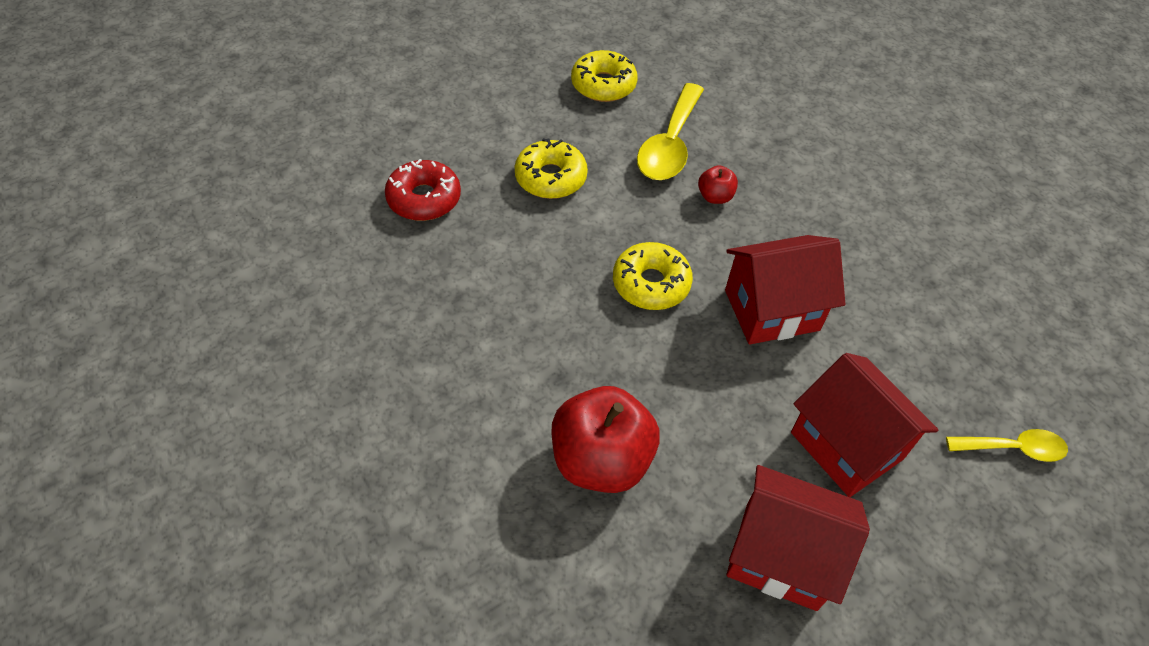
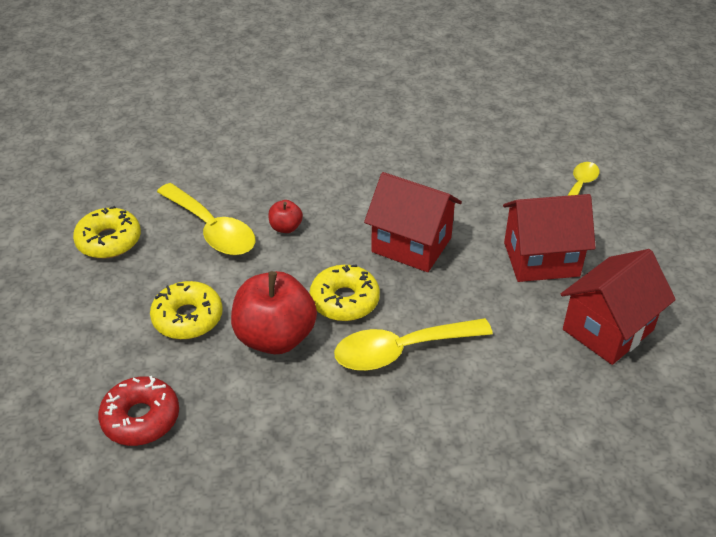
camera: 60 degrees left, 10 degrees down
(601, 460) = (489, 397): red apple -> red apple (275, 337)
(615, 357) = (401, 350): none -> yellow spoon
(771, 310) = (411, 245): red house -> red house turned 75 degrees counterclockwise

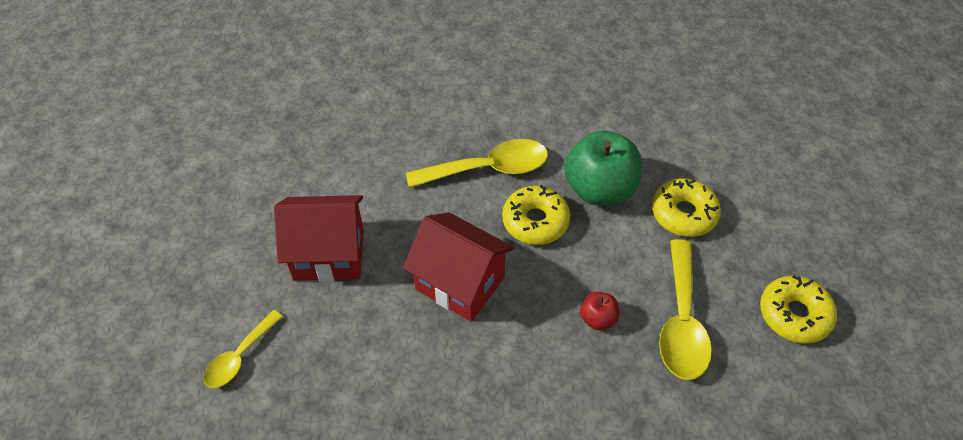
camera: 175 degrees left, 10 degrees up
(141, 418) = (700, 129): red donut -> none
(212, 229) = (681, 322): yellow spoon -> yellow spoon turned 135 degrees counterclockwise
(275, 337) = (599, 189): red apple -> green apple
(608, 330) = (301, 175): red house -> none

